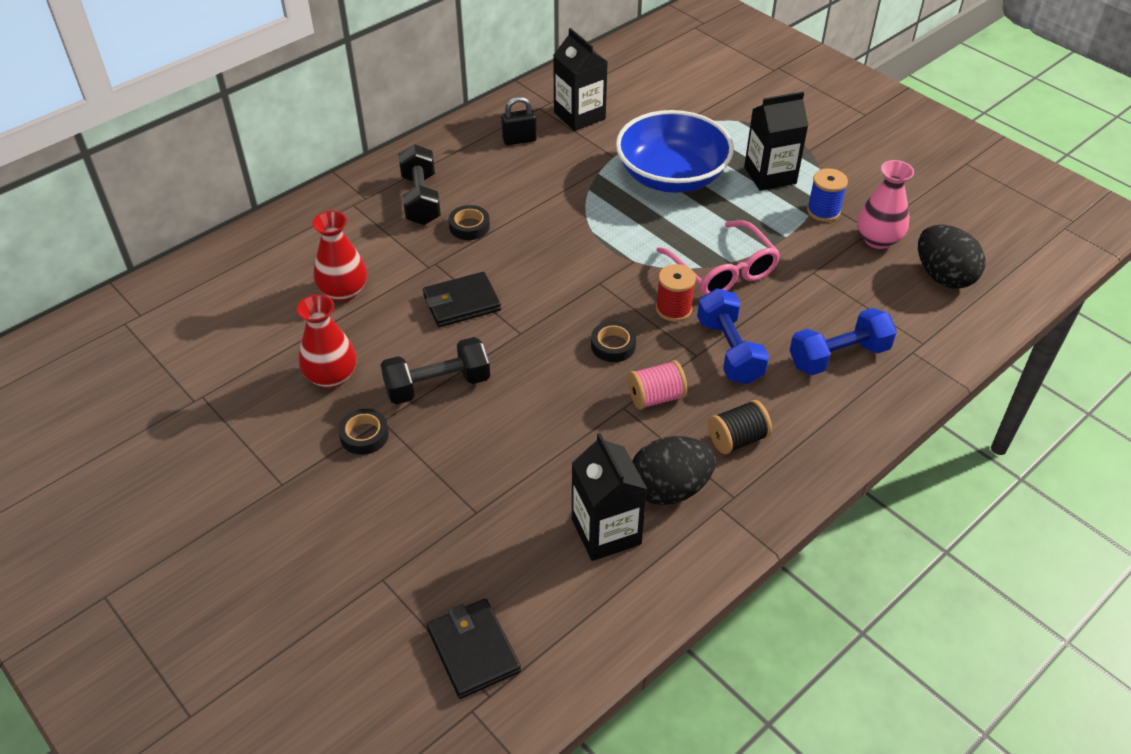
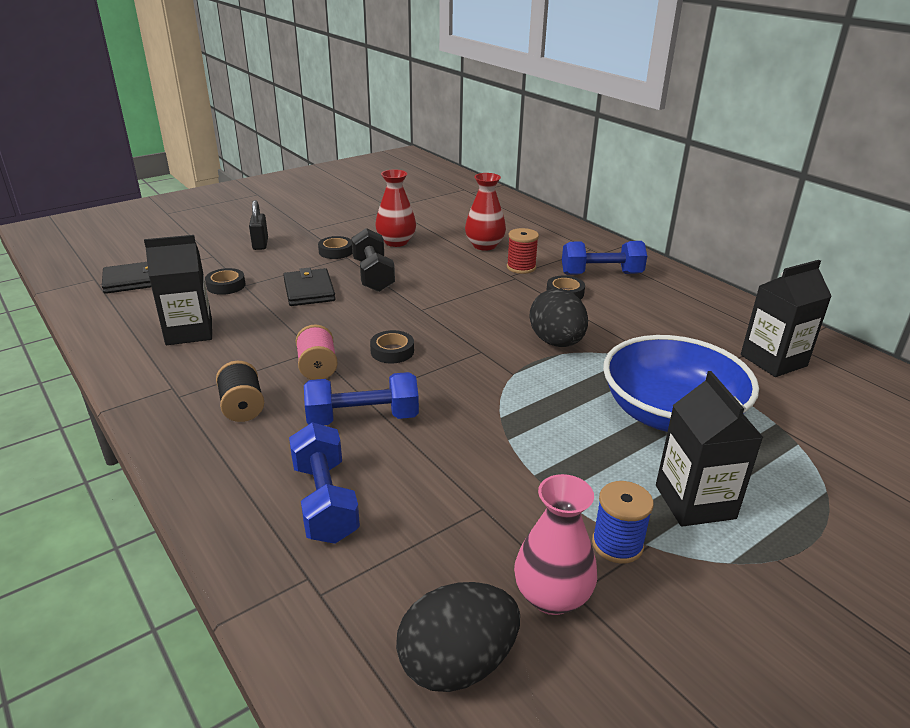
camera: 95 degrees right, 15 degrees down
(421, 199) = (601, 274): black dumbbell -> blue dumbbell
(462, 303) = (464, 287): black wallet -> black wallet (309, 291)
(480, 531) = (226, 285): none -> black tape
(519, 140) = (710, 322): black padlock -> black padlock (260, 244)
(669, 489) = (210, 364): black egg -> black egg (556, 342)
(673, 309) = (434, 390): red spool -> red spool (521, 267)
(722, 270) = (493, 431): pink glasses -> none

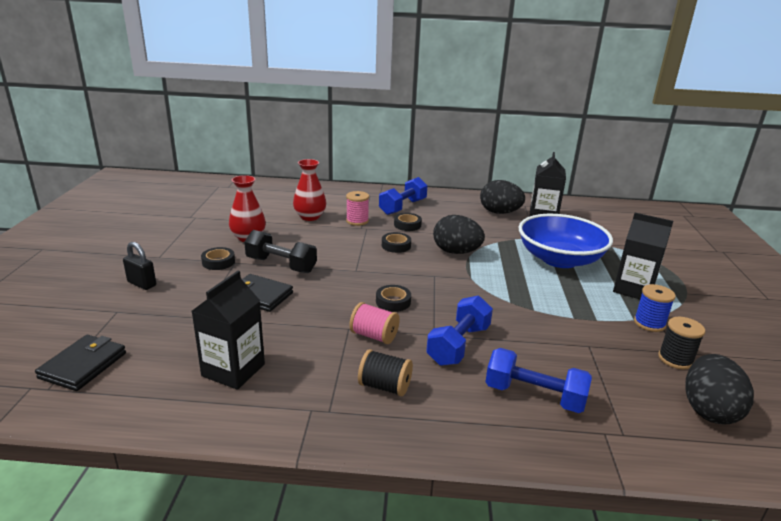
camera: 50 degrees left, 5 degrees down
(226, 285) = (184, 325): black tape -> black tape (396, 246)
(521, 267) = (357, 221): red spool -> pink spool
(552, 596) = (675, 359): pink vase -> black spool
(715, 329) = (499, 212): none -> black egg

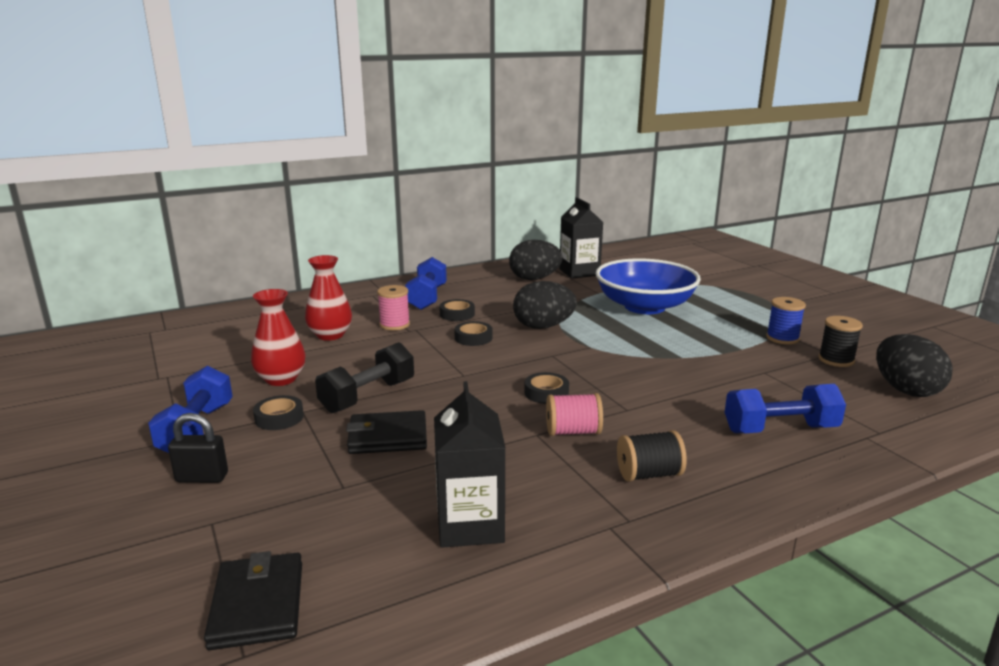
camera: 30 degrees left, 5 degrees down
(281, 265) = (368, 396): black dumbbell -> black dumbbell turned 45 degrees counterclockwise
(458, 345) = (662, 411): blue dumbbell -> blue dumbbell (197, 430)
(633, 289) = (735, 314): black carton -> none

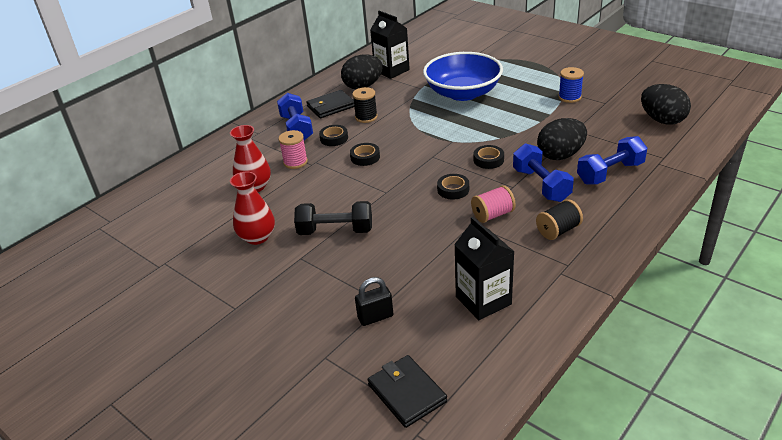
camera: 20 degrees left, 15 degrees up
(197, 430) = (240, 298): blue dumbbell -> blue dumbbell (541, 185)
(202, 478) = (284, 330): black padlock -> black padlock (375, 317)
(279, 418) = (289, 269): black tape -> black tape (488, 160)
(368, 396) = (335, 231): black dumbbell -> black dumbbell turned 75 degrees clockwise
(388, 437) = (379, 258): black wallet -> black wallet (331, 106)
(543, 327) = (406, 132): black egg -> black egg (560, 155)
(836, 360) = (611, 107): black spool -> black spool (366, 117)

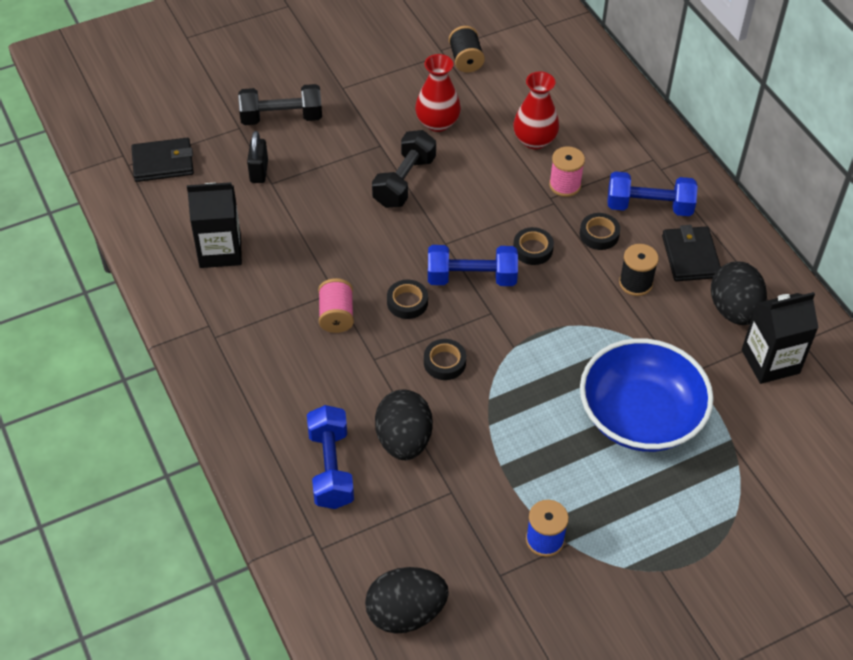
camera: 110 degrees right, 15 degrees up
(296, 332) = (281, 118): none -> black dumbbell
(541, 185) = (357, 386): blue dumbbell -> blue dumbbell (471, 278)
(558, 230) = (269, 357): black spool -> black spool (466, 60)

